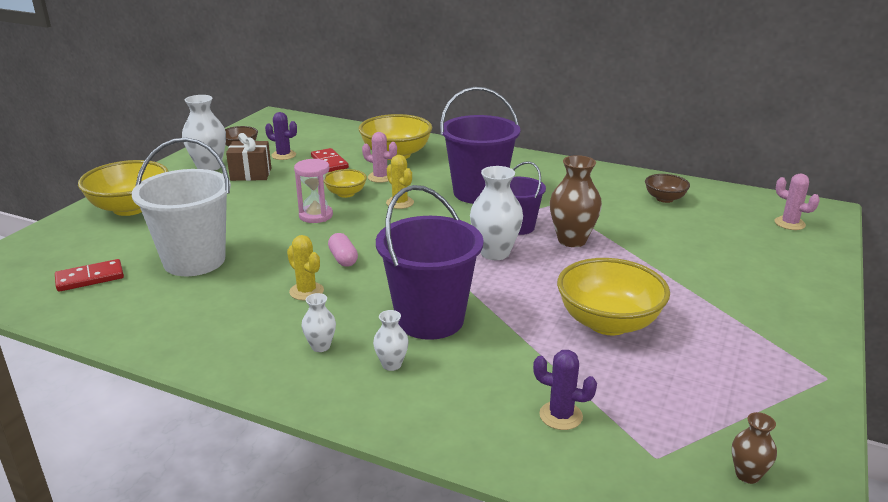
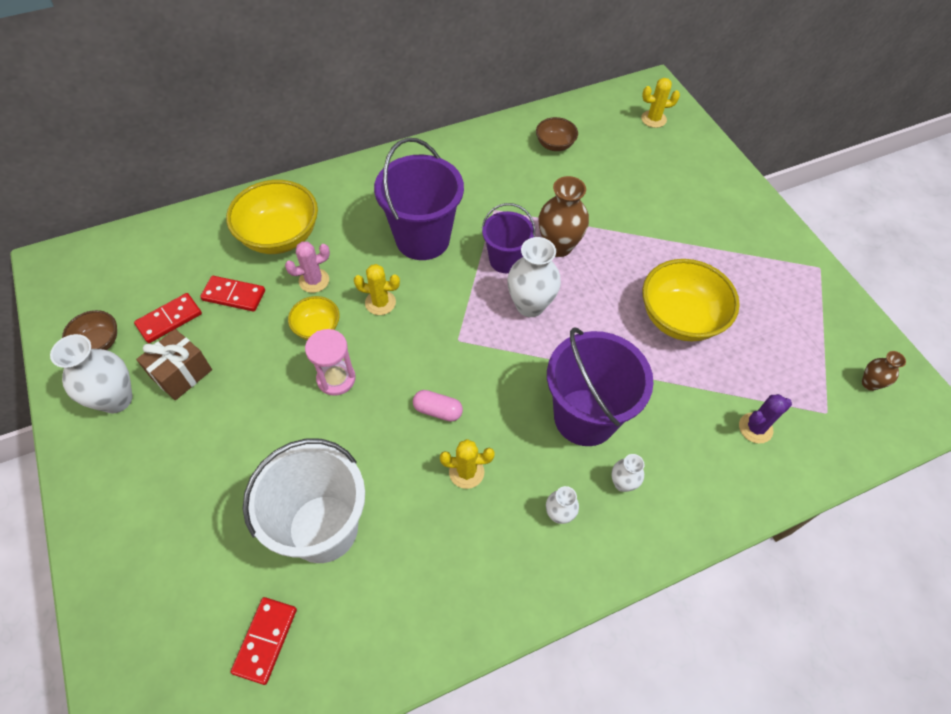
camera: 50 degrees left, 30 degrees up
(130, 208) = (137, 526): yellow bowl -> none
(283, 155) = (169, 320): purple cactus -> red domino
(789, 223) = (653, 119): pink cactus -> yellow cactus

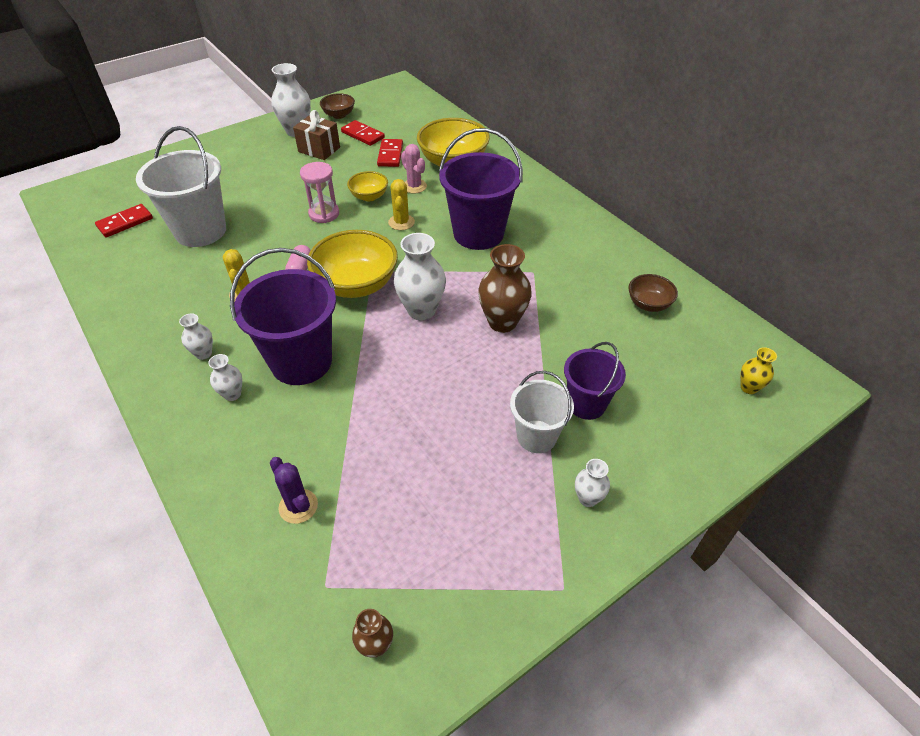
camera: 80 degrees right, 10 degrees down
(265, 640) = (125, 222): red domino -> red domino turned 45 degrees counterclockwise
(505, 260) = (471, 287): purple bucket -> purple bucket (586, 404)
(653, 119) = (749, 387): yellow cactus -> yellow vase
(680, 318) = (435, 430): yellow bowl -> yellow bowl (356, 285)
(691, 252) = (536, 436): none -> white bucket
(748, 236) = (588, 498): none -> white vase

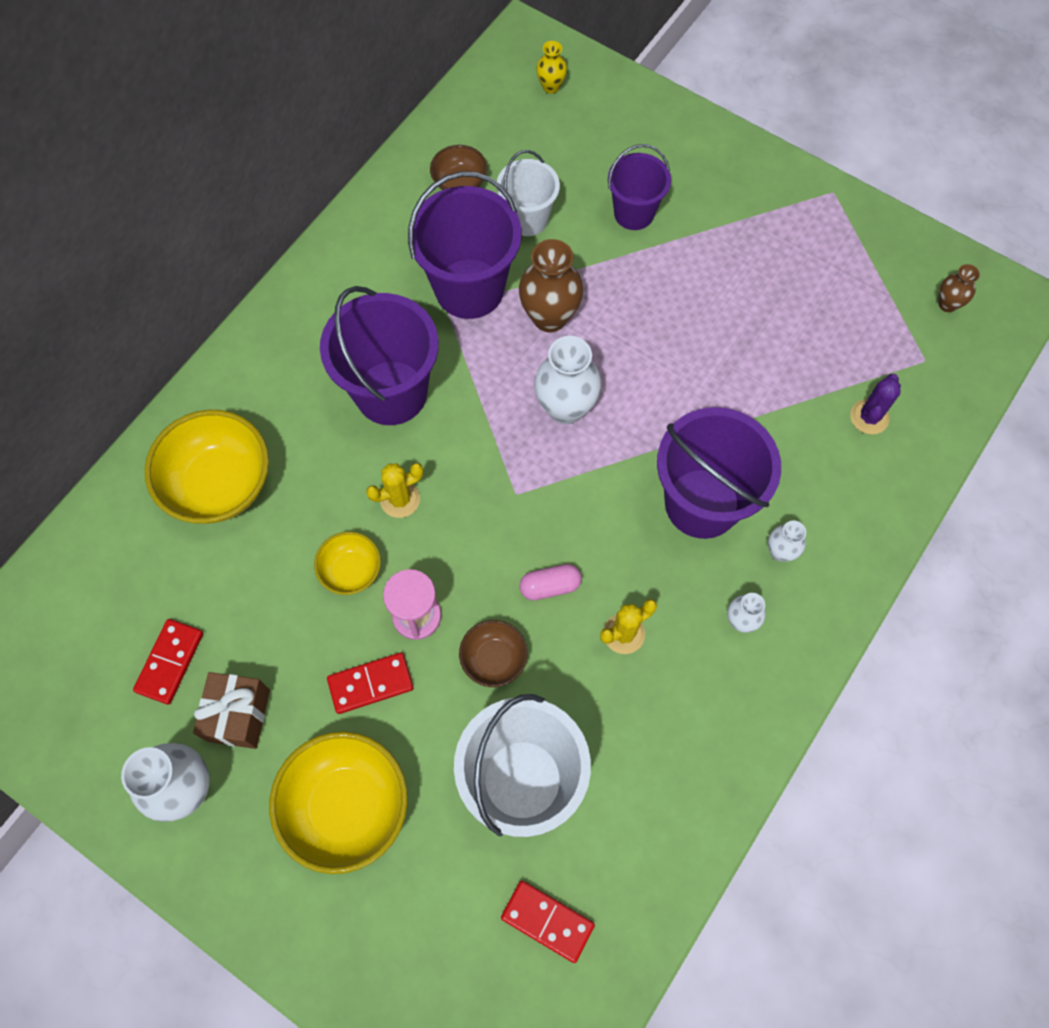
camera: 110 degrees left, 20 degrees up
(339, 115) = (108, 739): brown bowl -> brown bowl (494, 659)
(356, 285) = (551, 501): yellow bowl -> yellow bowl (346, 806)
(390, 155) = (223, 588): red domino -> red domino (370, 683)
(414, 186) = (303, 516): pink cactus -> none
(536, 436) = (694, 245): white bucket -> white bucket (527, 219)
(546, 286) = (469, 288): none -> purple bucket
(588, 498) = (741, 191): white vase -> none

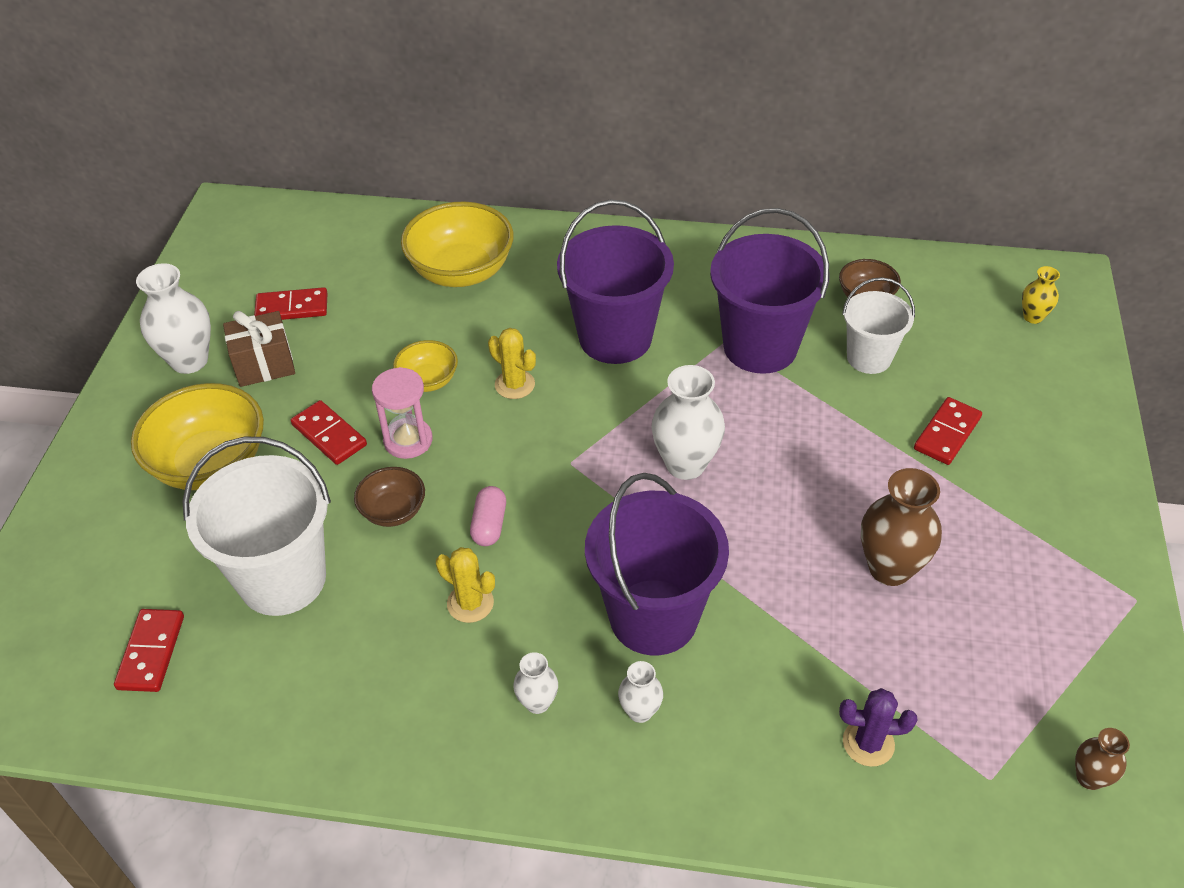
camera: 65 degrees right, 20 degrees down
(549, 317) = (775, 414): brown vase -> brown vase (890, 568)
(550, 586) = (489, 525): pink capsule -> pink capsule turned 45 degrees clockwise
(634, 213) = (947, 433): purple bucket -> red domino

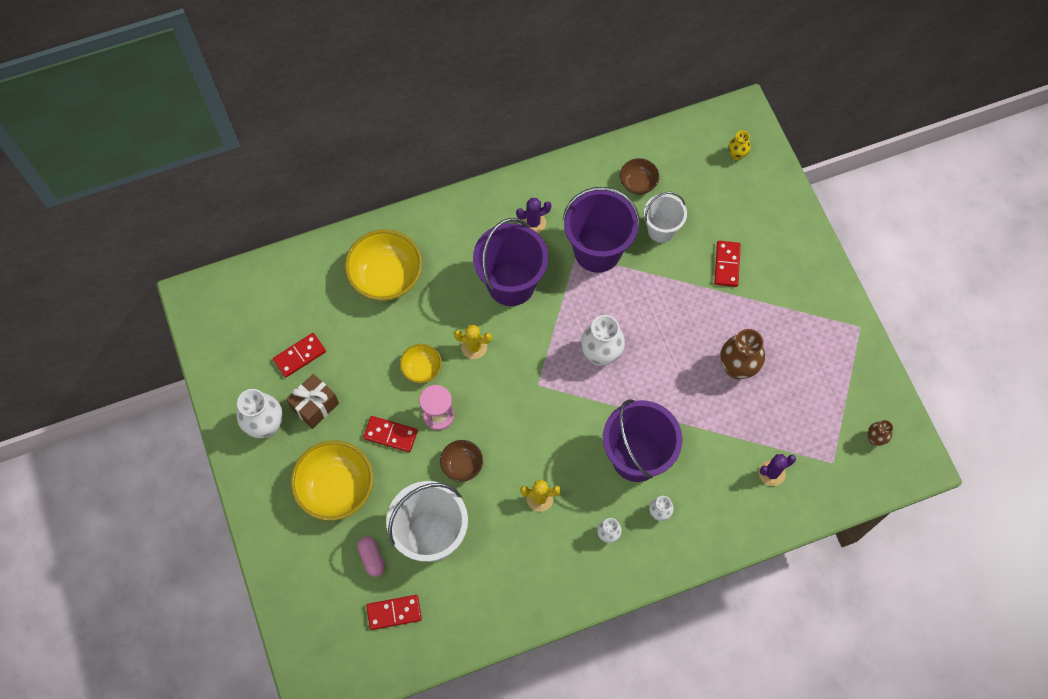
camera: 30 degrees left, 20 degrees up
(151, 652) = (394, 613): red domino -> red domino turned 75 degrees counterclockwise
(489, 525) = (519, 447): pink capsule -> pink capsule (372, 558)
(691, 287) = (533, 223): none -> purple cactus

